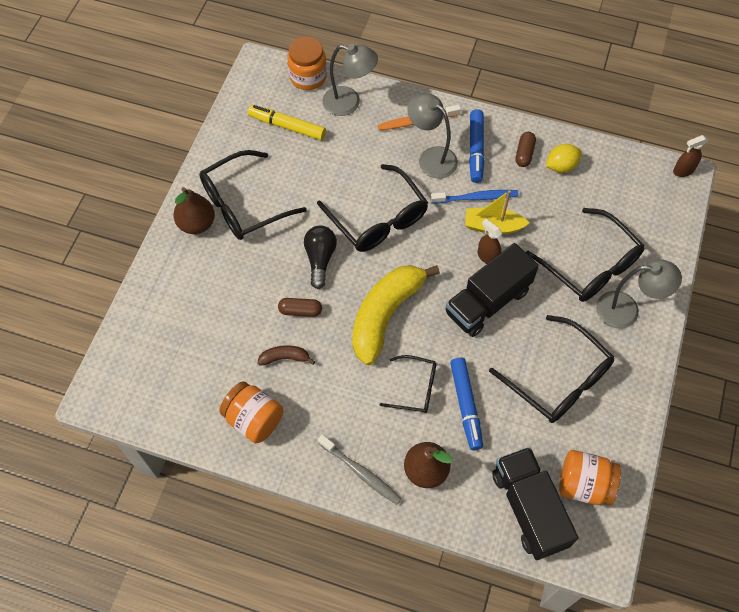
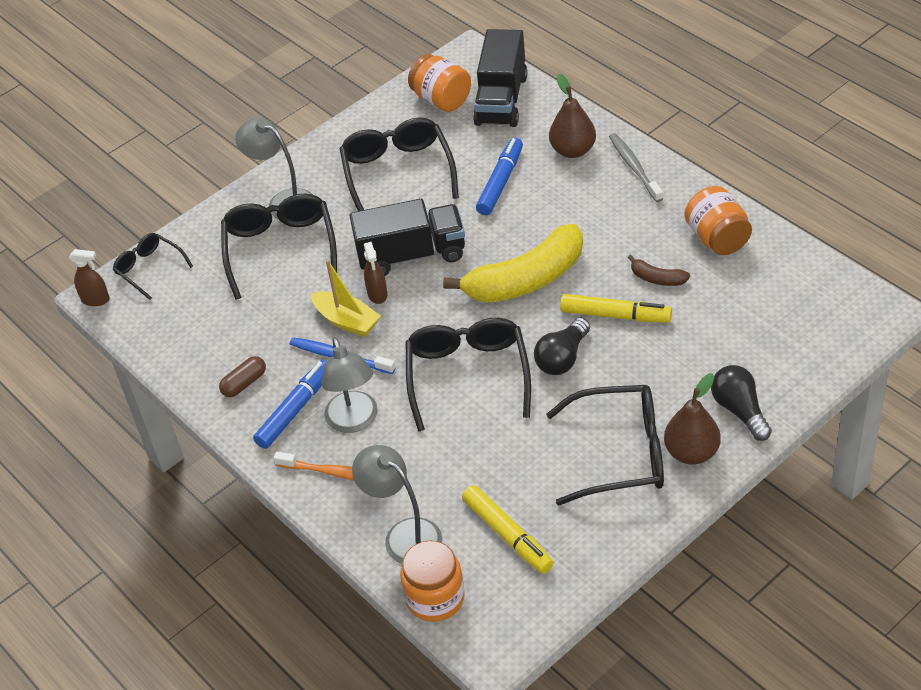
camera: 145 degrees left, 15 degrees down
(176, 268) = (739, 410): none -> black light bulb
(300, 311) = (615, 315): brown capsule -> yellow marker
(415, 388) = (539, 210): black glasses -> black glasses (149, 269)
(561, 166) = (217, 354): yellow lemon -> none

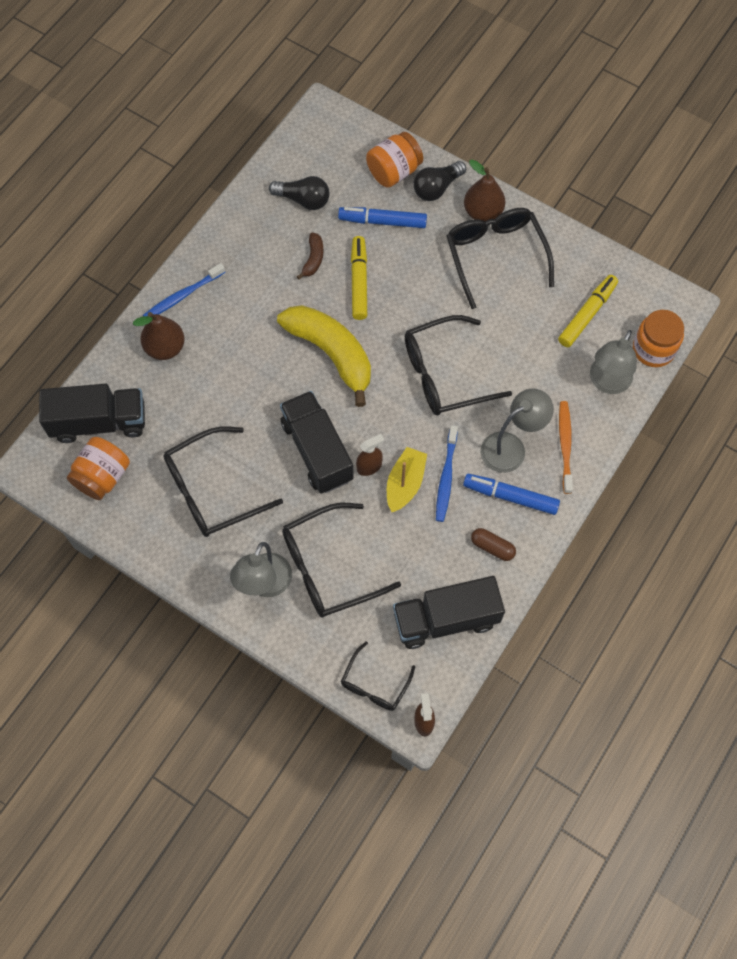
camera: 110 degrees left, 20 degrees up
(186, 332) = (445, 619): none -> black truck
(500, 182) = (214, 398): blue marker -> blue marker (382, 222)
(562, 358) = (411, 310): black light bulb -> black light bulb (303, 200)
(634, 168) = (183, 295): grey toothbrush -> blue toothbrush
(717, 238) = (261, 224): orange jar -> orange jar (394, 171)

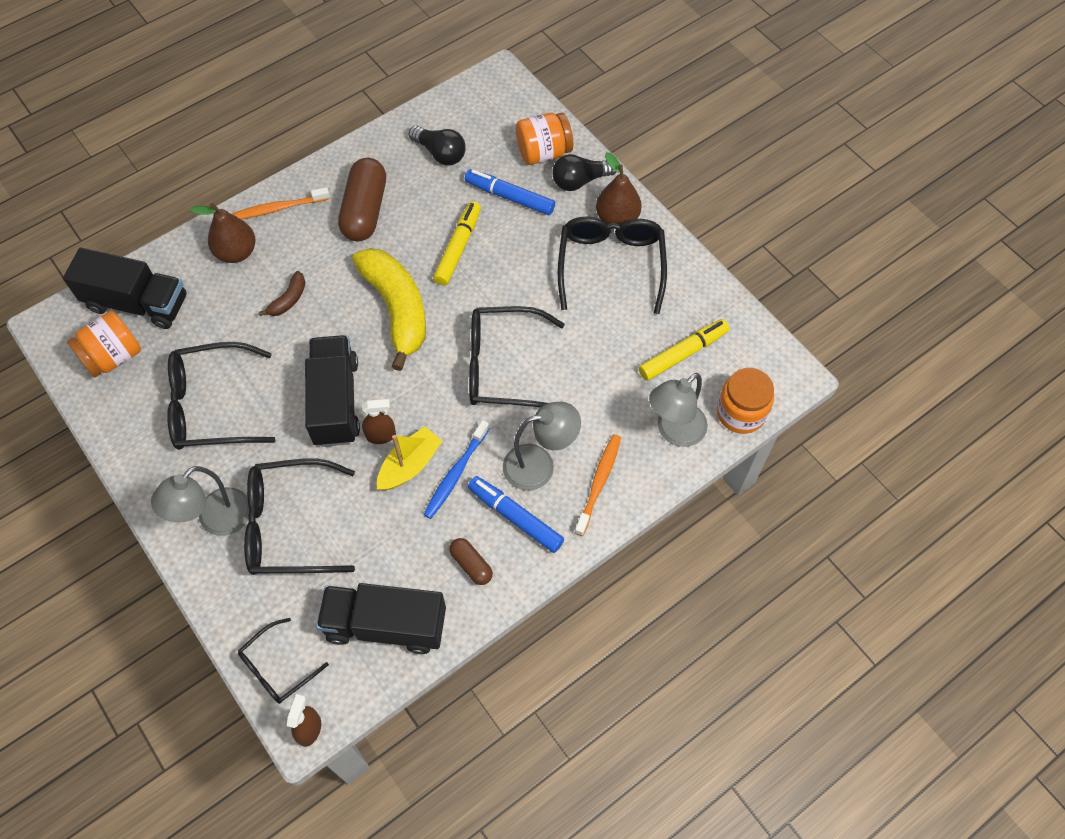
camera: 20 degrees right, 5 degrees down
(183, 295) = (278, 208): blue toothbrush -> orange toothbrush
(261, 273) = (365, 210): none -> brown capsule
(313, 259) = (423, 212): brown banana -> brown banana (288, 300)

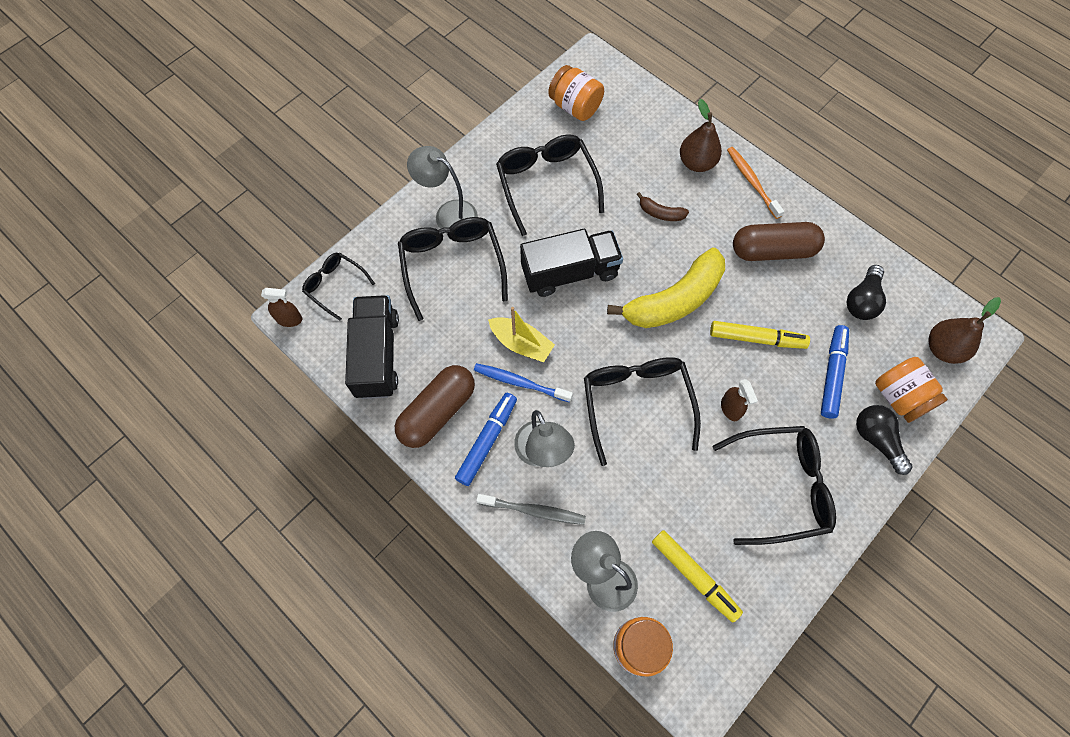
camera: 80 degrees right, 5 degrees up
(137, 303) = (627, 108): black truck -> none
(381, 435) = (545, 315): brown spray bottle -> brown spray bottle (730, 409)
(471, 564) = (437, 412): brown capsule -> brown capsule, size x1.99
(599, 483) = (533, 510): orange toothbrush -> grey toothbrush
(617, 218) = (842, 485): brown pear -> brown pear (943, 349)

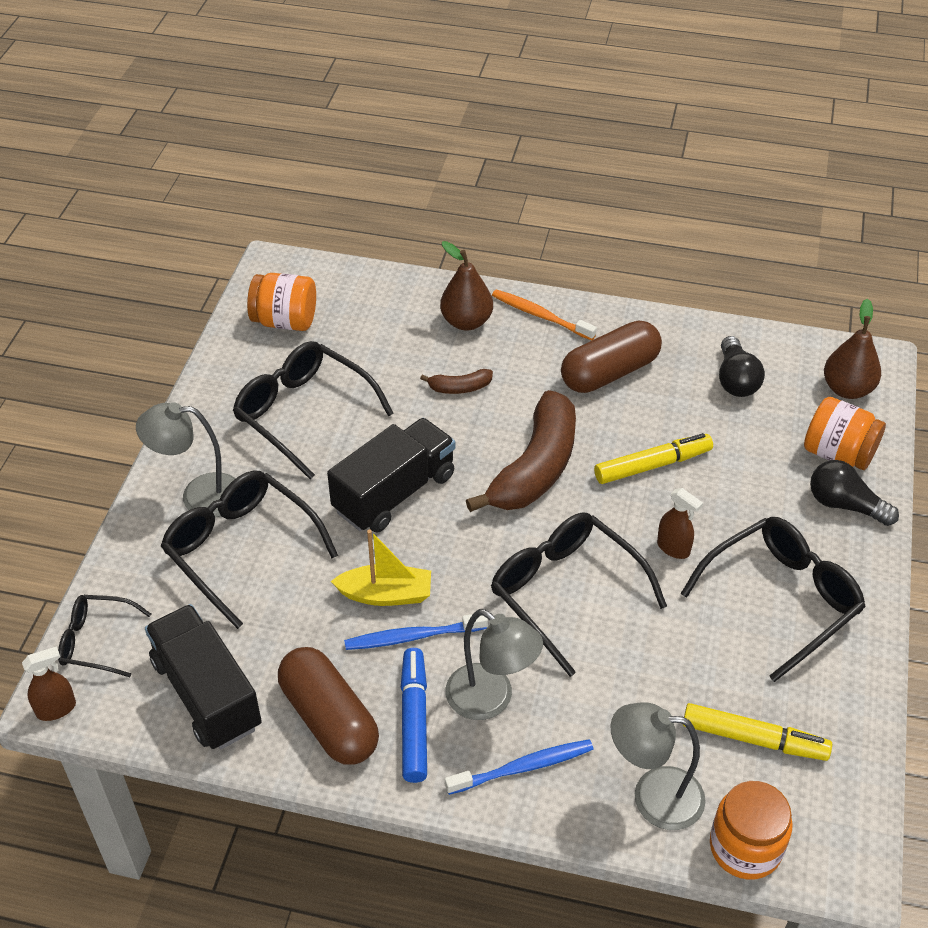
camera: 30 degrees left, 20 degrees down
(437, 412) = (329, 719): brown capsule -> brown capsule turned 45 degrees counterclockwise
(533, 510) = (522, 768): grey toothbrush -> blue toothbrush
(674, 300) = (535, 468): yellow banana -> brown banana
(832, 374) = (755, 463): blue marker -> none

